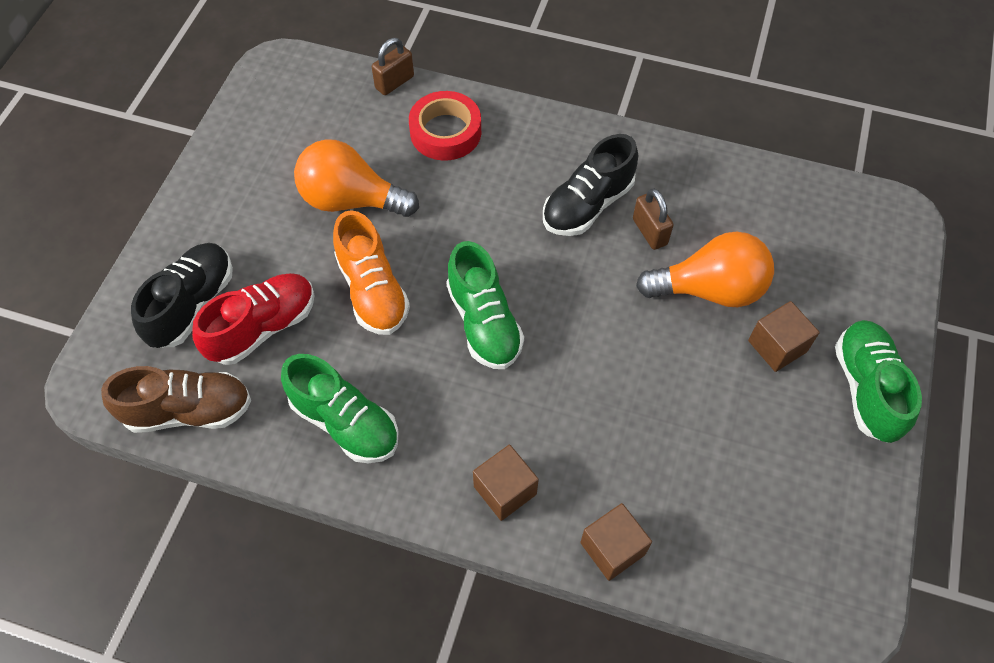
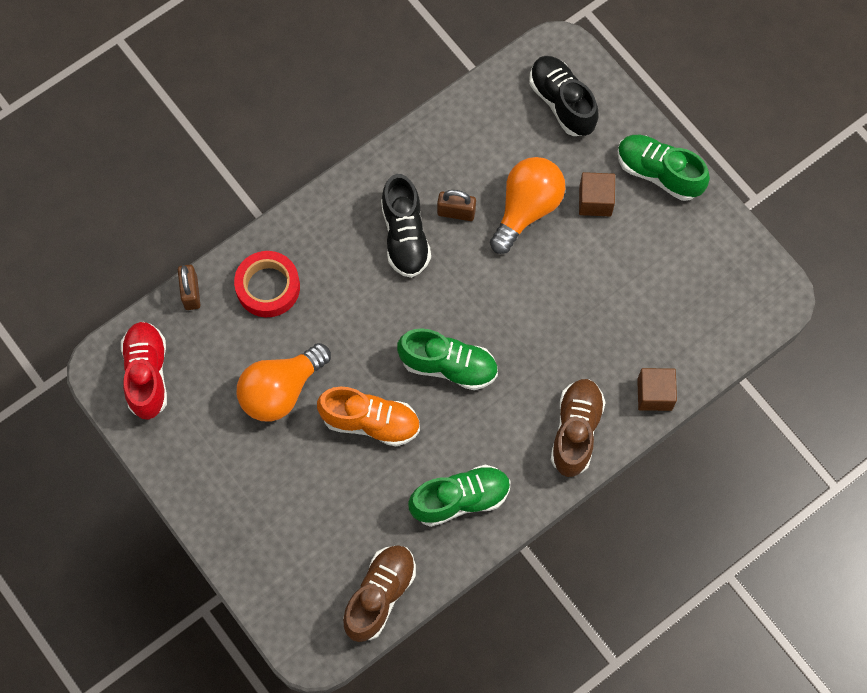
camera: 55 degrees left, 10 degrees up
(192, 304) = (293, 549): black shoe -> black shoe (562, 103)
(262, 327) = (347, 512): red shoe -> red shoe (147, 374)
(505, 490) = (575, 431): brown cube -> brown shoe

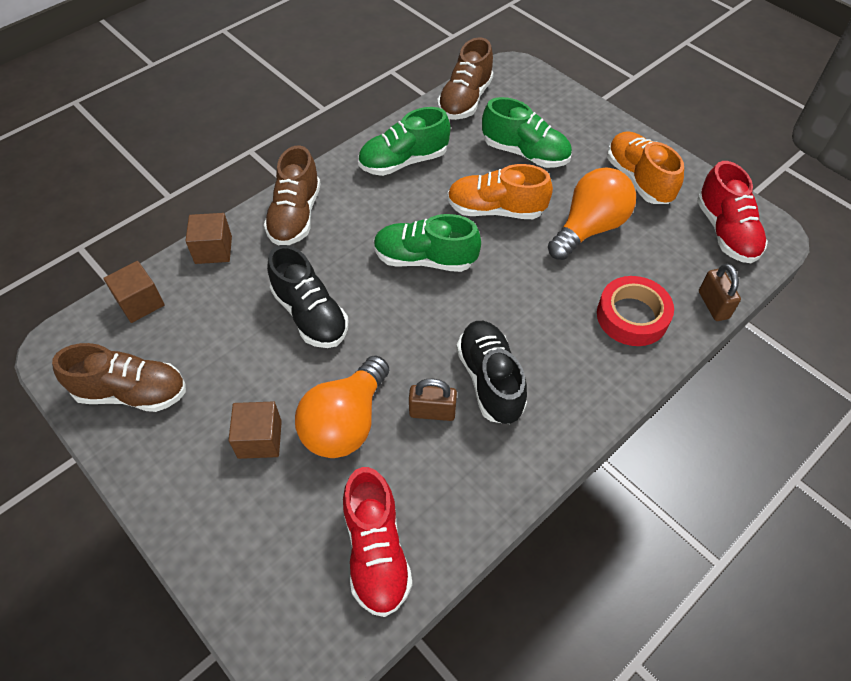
camera: 175 degrees right, 15 degrees down
(212, 451) = (638, 179): none -> orange shoe
(506, 112) = (376, 552): none -> red shoe
(562, 103) = (297, 573): black shoe -> black shoe (310, 314)
(659, 173) = (173, 481): green shoe -> green shoe (525, 153)
(705, 249) = (132, 392): none -> brown shoe
(714, 338) = (140, 302): none -> brown cube

